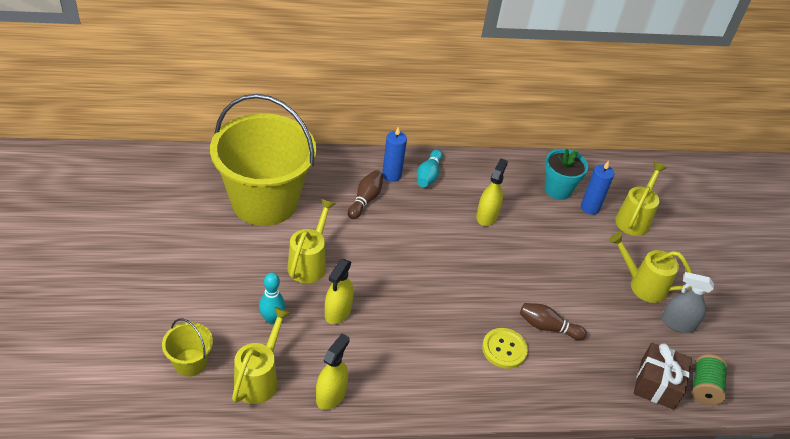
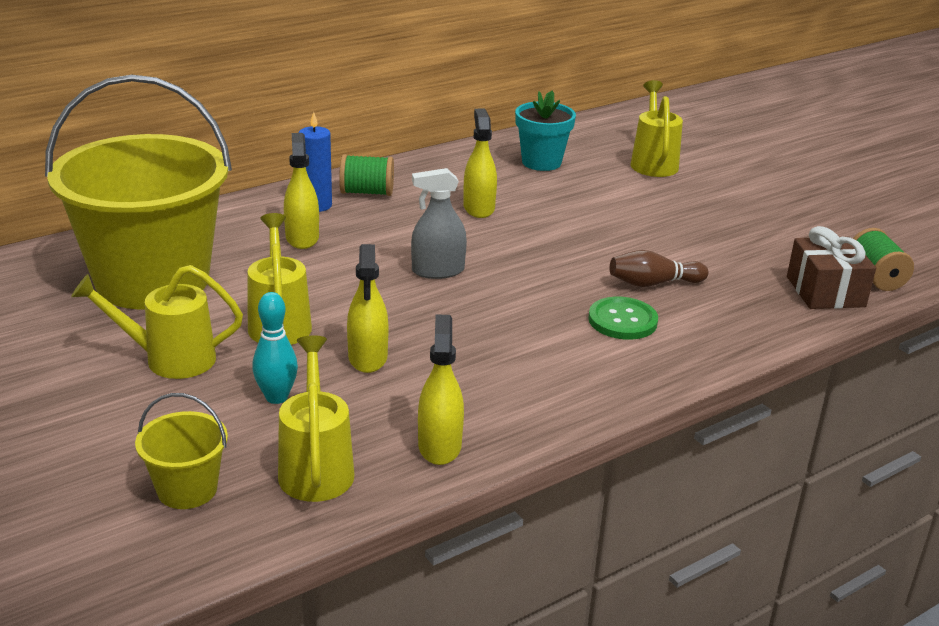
camera: 25 degrees left, 15 degrees down
(365, 200) = (302, 238): brown bowling pin -> yellow spray bottle
(428, 175) = (367, 192): turquoise bowling pin -> green spool
(504, 349) = (622, 320): yellow button -> green button
(590, 207) = (594, 167): blue candle -> none
(642, 285) = (720, 214): yellow watering can -> yellow watering can (170, 359)
(678, 323) = (791, 234): grey spray bottle -> grey spray bottle (438, 271)

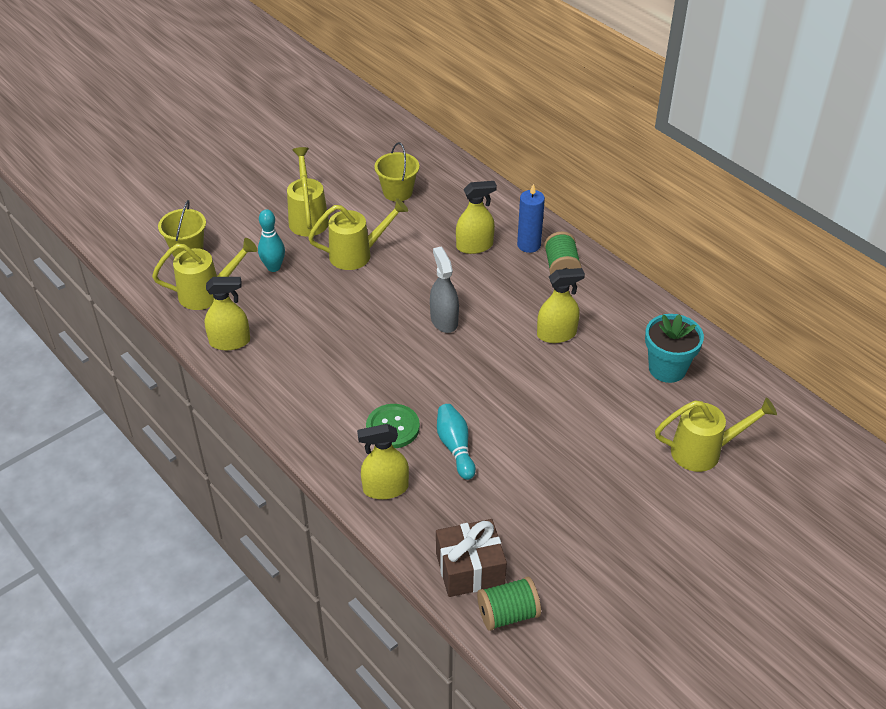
camera: 85 degrees right, 15 degrees up
(152, 280) = (397, 192): yellow bucket -> yellow bucket, size x0.41
(368, 357) = (322, 299): yellow spray bottle -> yellow spray bottle (385, 488)
(653, 283) = (455, 447): brown bowling pin -> turquoise bowling pin

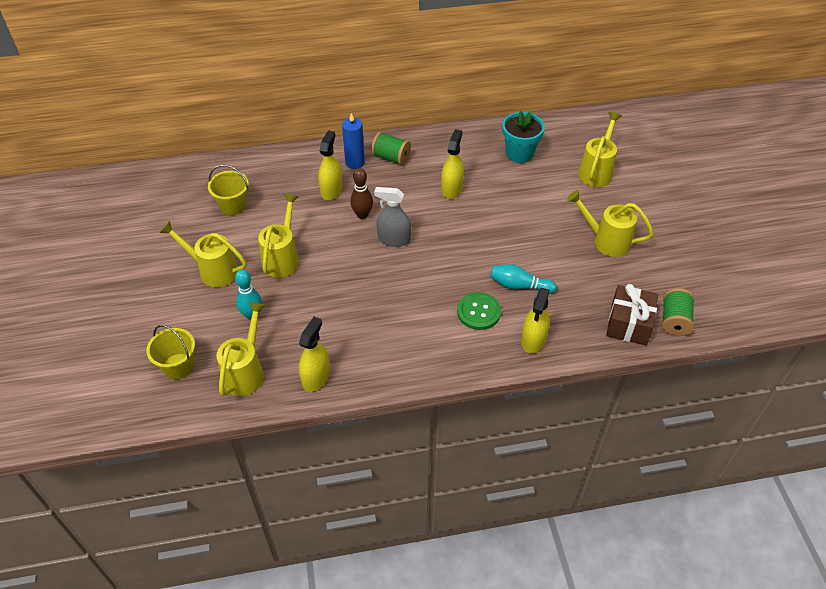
camera: 60 degrees left, 5 degrees up
(458, 283) = (362, 215): none -> brown bowling pin
(589, 502) = (606, 241): none -> yellow watering can

